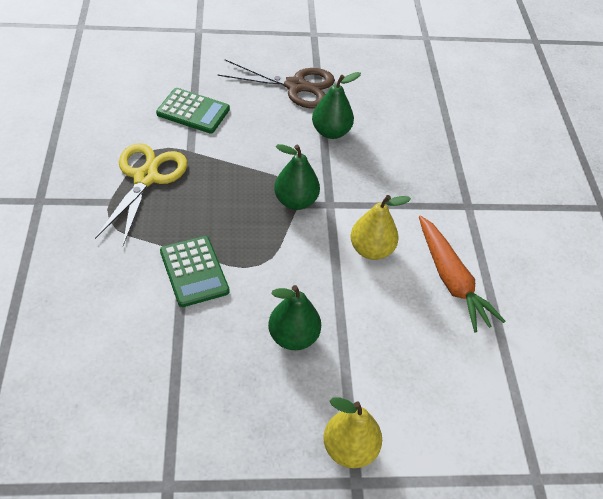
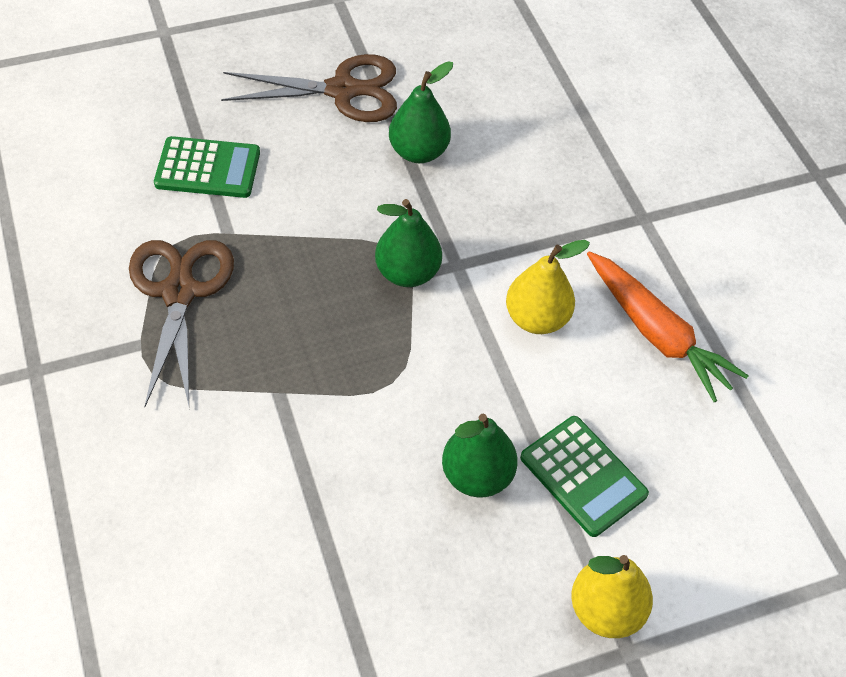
camera: 15 degrees left, 5 degrees up
(146, 177) = (179, 292): yellow scissors -> brown scissors
(194, 271) = (305, 418): green calculator -> green calculator (583, 476)

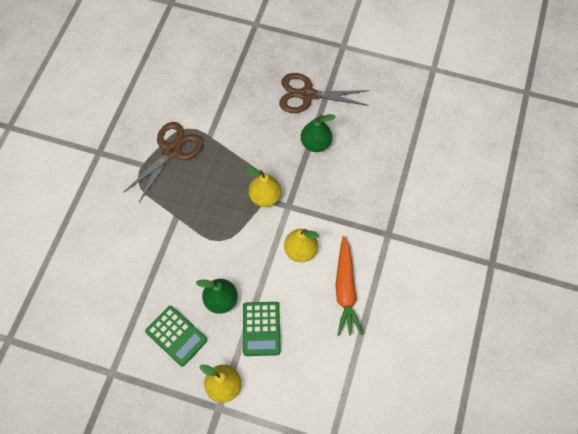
camera: 40 degrees right, 10 degrees up
(208, 168) = (224, 101): green calculator -> green calculator (176, 336)
(342, 90) = (307, 95): brown scissors -> brown scissors turned 150 degrees clockwise
(407, 273) = (265, 197): green pear -> yellow pear

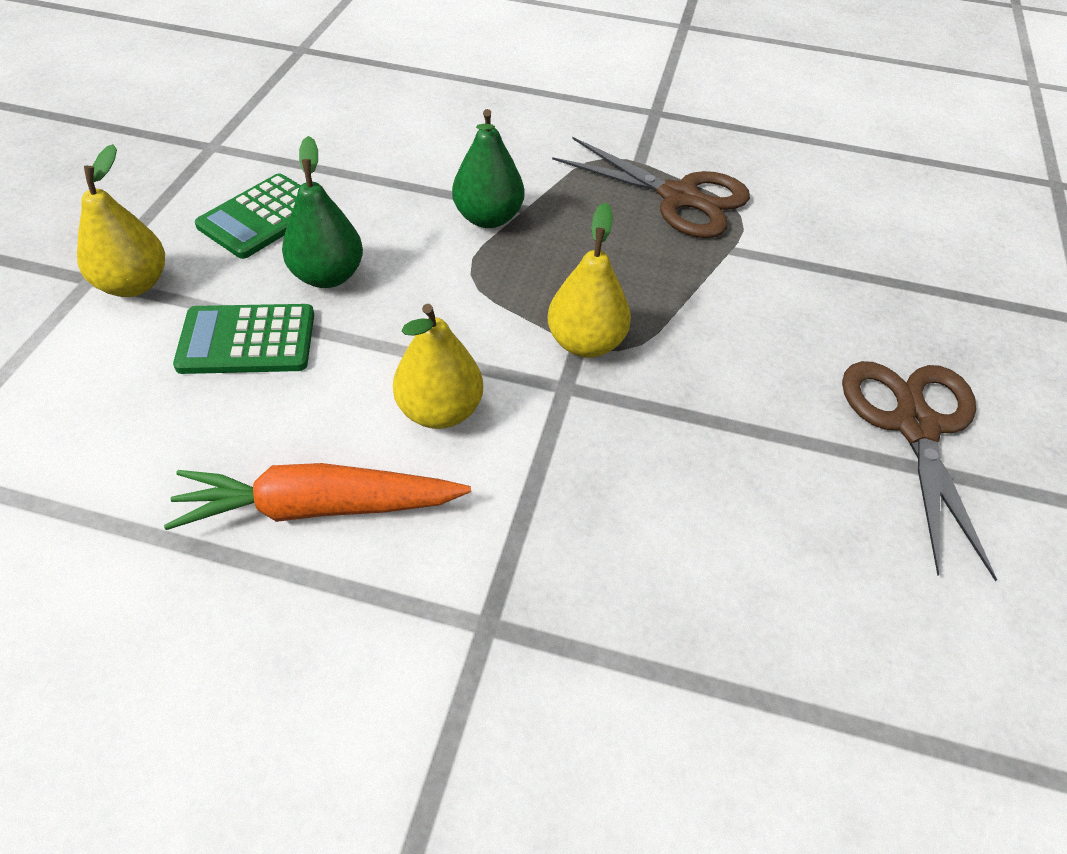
camera: 85 degrees right, 15 degrees down
(315, 143) = (762, 444): green pear -> green pear (488, 218)

